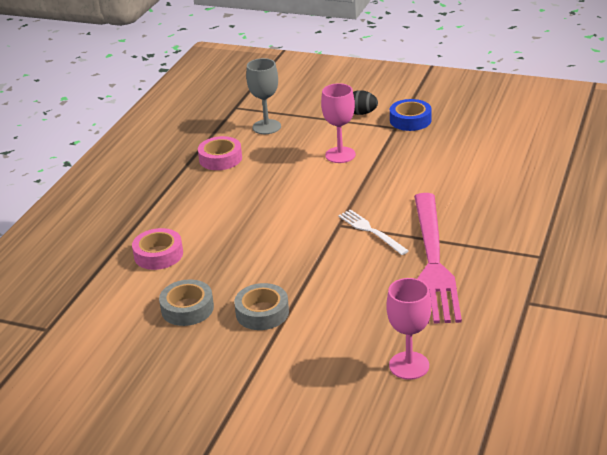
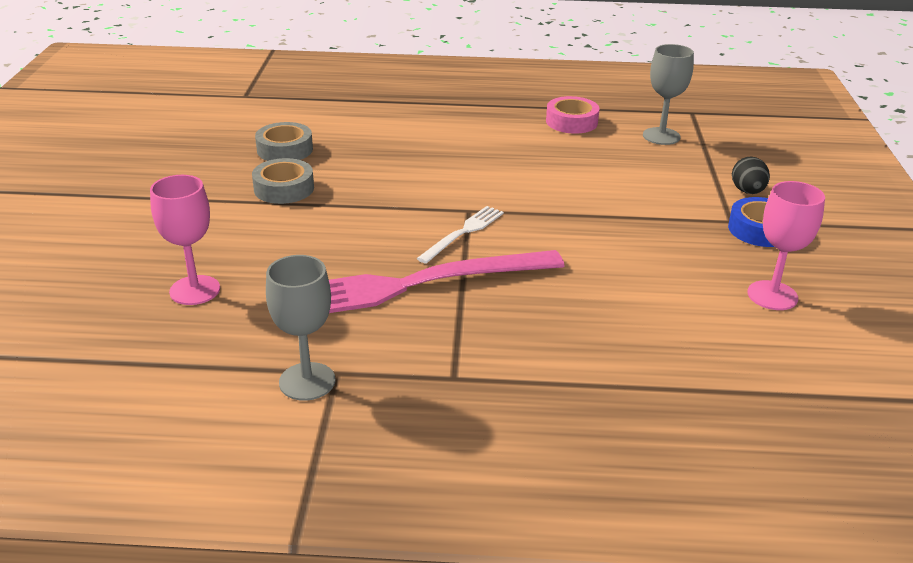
camera: 70 degrees right, 0 degrees up
(158, 255) = (373, 121): pink tape -> none
(340, 155) = (629, 190): pink goblet -> pink goblet (772, 295)
(535, 315) = (307, 381): none -> grey goblet

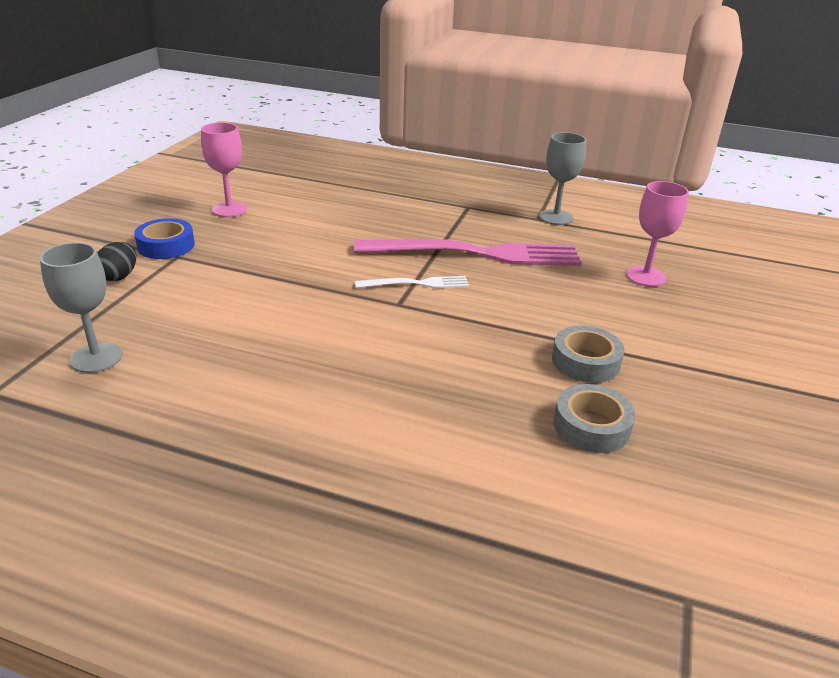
camera: 165 degrees left, 0 degrees up
(463, 233) = (416, 284): white fork -> white fork turned 150 degrees counterclockwise
(571, 122) = (175, 406): pink tape -> none

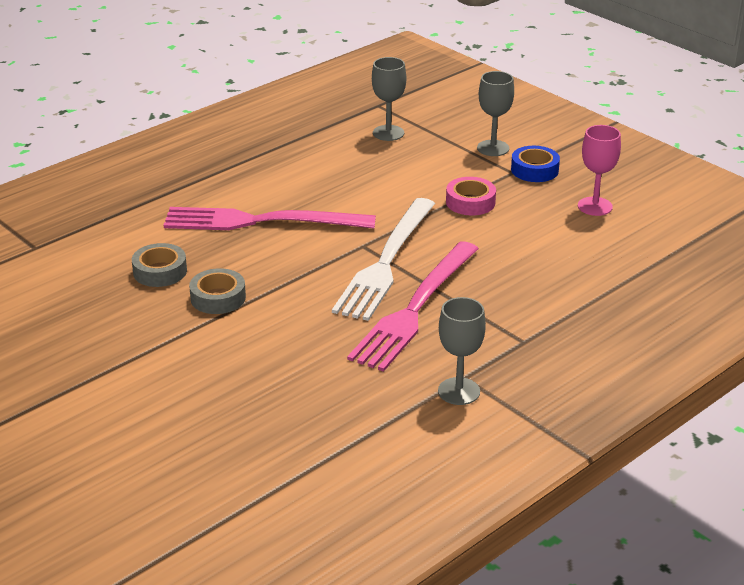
camera: 120 degrees right, 0 degrees up
(119, 276) = (493, 148): black egg -> grey goblet
(261, 265) = (470, 202): none -> pink tape
(408, 387) = (262, 221): none -> pink fork
(416, 284) = (386, 262): white fork -> white fork, size x2.13
(645, 276) = (297, 390): pink goblet -> none

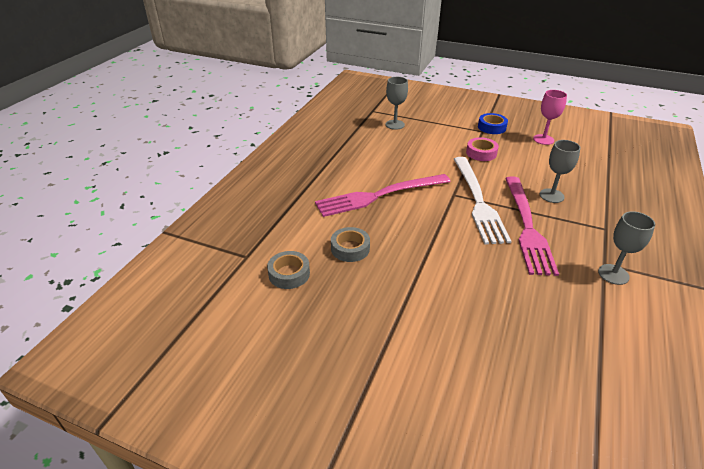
camera: 25 degrees left, 5 degrees up
(218, 298) = (406, 256): grey tape -> grey tape (289, 274)
(493, 148) = (458, 120): grey goblet -> grey goblet (551, 196)

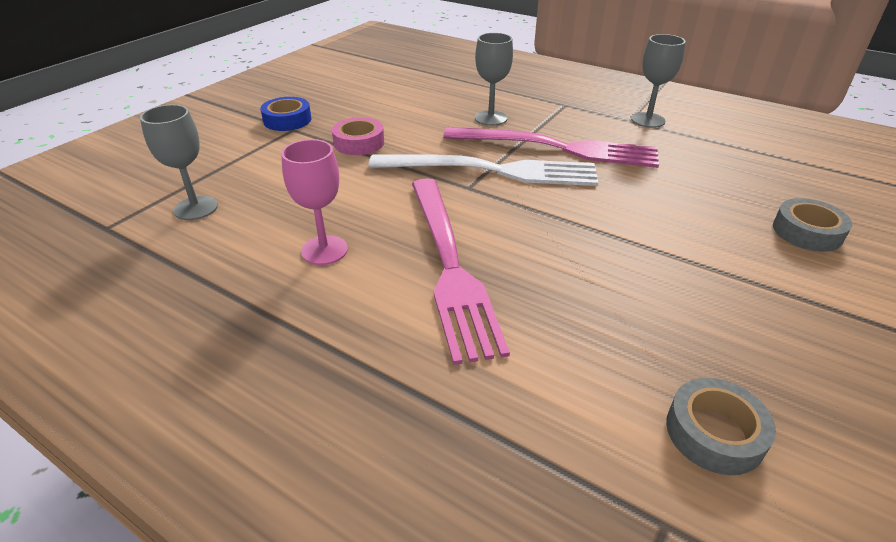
camera: 80 degrees left, 0 degrees up
(350, 248) = (618, 325): grey tape -> grey tape (807, 232)
(543, 139) = (350, 93): pink goblet -> pink goblet (324, 250)

